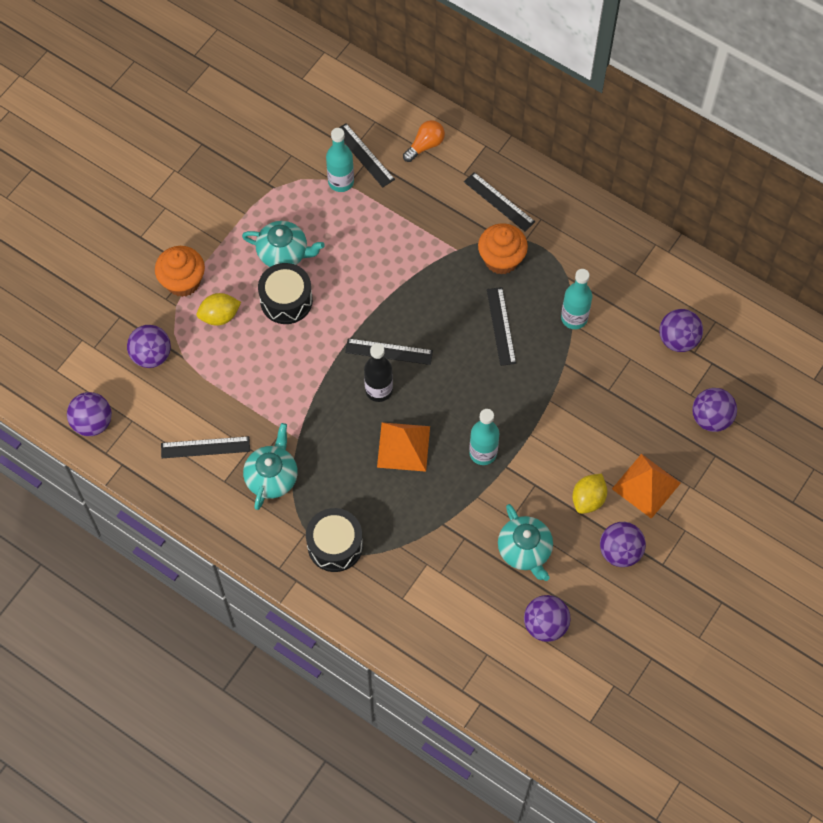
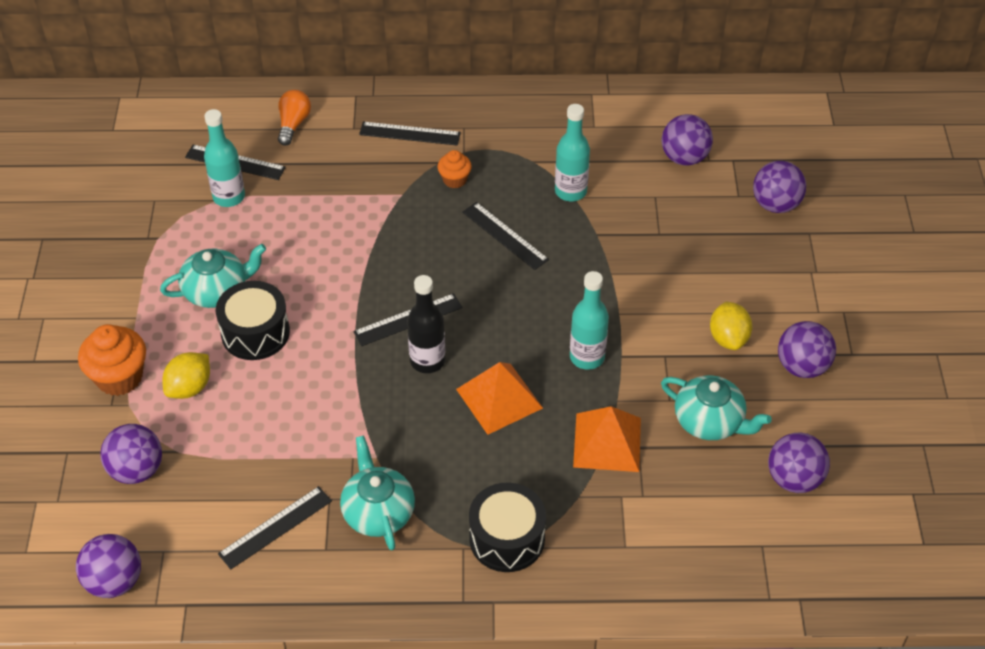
camera: 35 degrees left, 15 degrees down
(501, 259) = (454, 180): orange cupcake -> orange cupcake, size x0.57
(646, 485) = (771, 294): orange pyramid -> orange pyramid (607, 442)

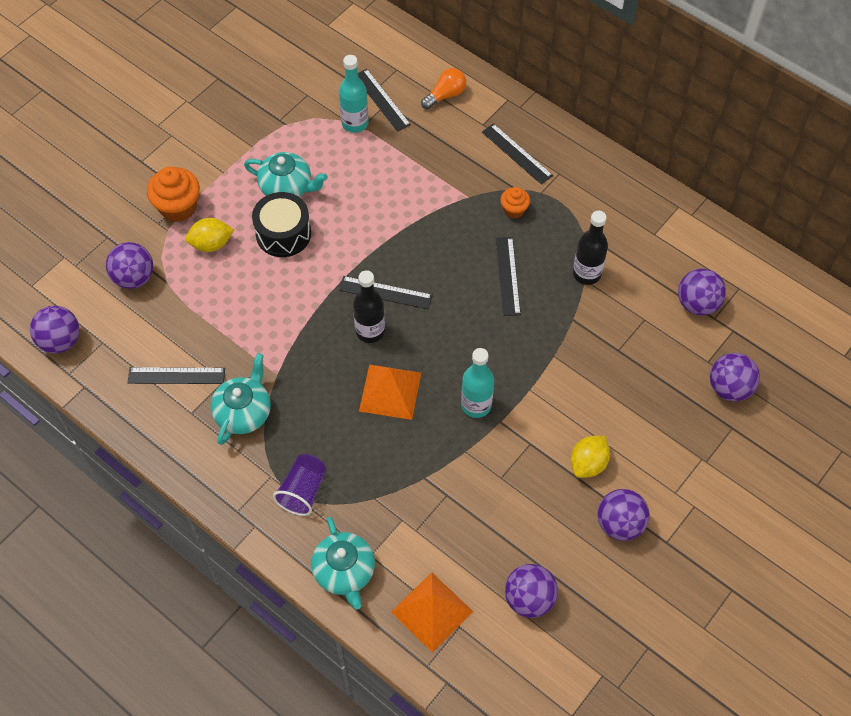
camera: 40 degrees right, 10 degrees up
(507, 538) = (303, 491): black drum -> purple cup
(570, 191) = (586, 274): turquoise bottle -> black bottle
(607, 442) = (430, 475): orange pyramid -> orange pyramid (432, 611)
(710, 421) = (513, 514): turquoise teapot -> turquoise teapot (344, 572)

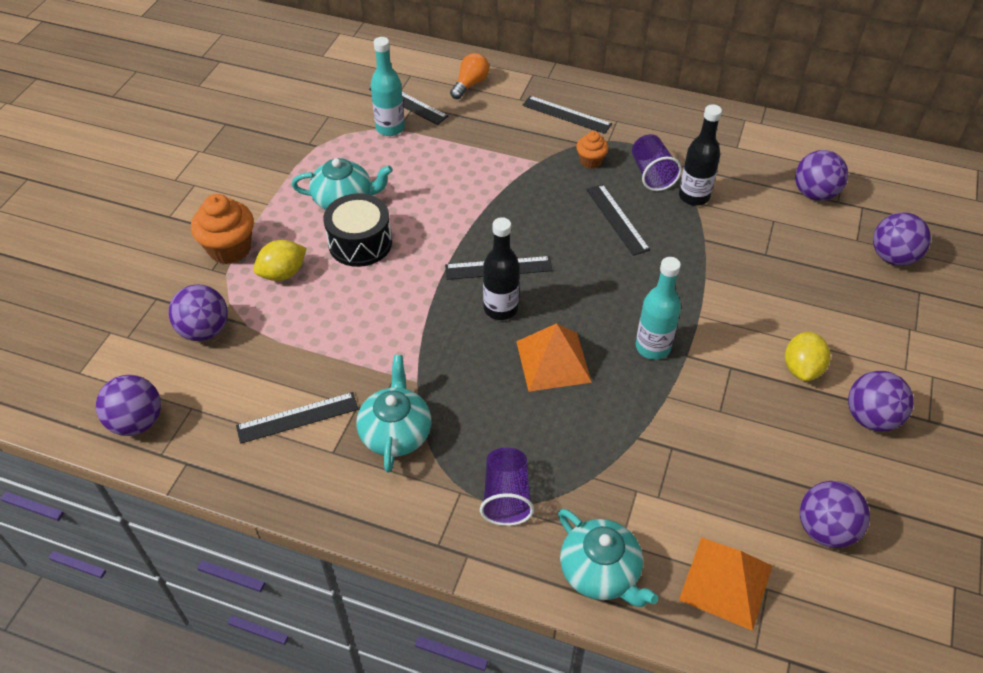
camera: 20 degrees left, 10 degrees down
(561, 240) = (652, 174): none -> purple cup

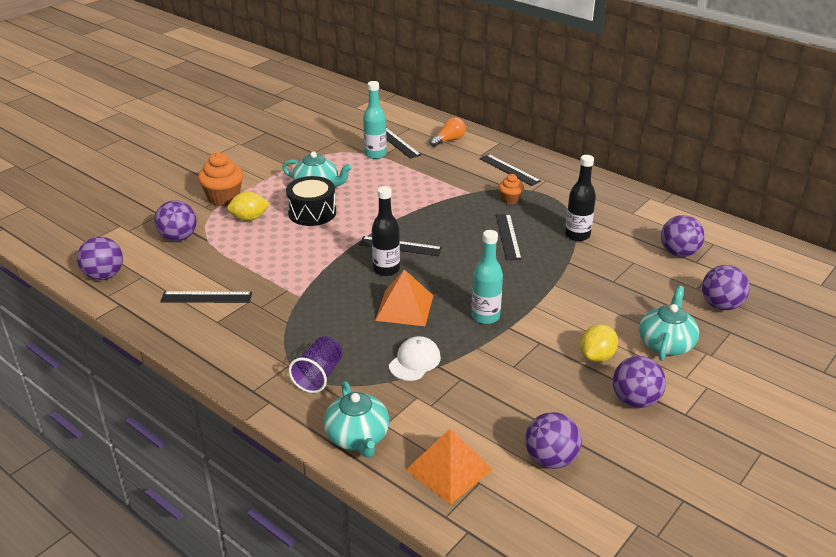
camera: 20 degrees right, 15 degrees down
(396, 432) = (266, 321): turquoise teapot -> turquoise teapot (666, 343)
(607, 438) = (414, 361): none -> white cap
(652, 174) = (552, 216): purple cup -> none

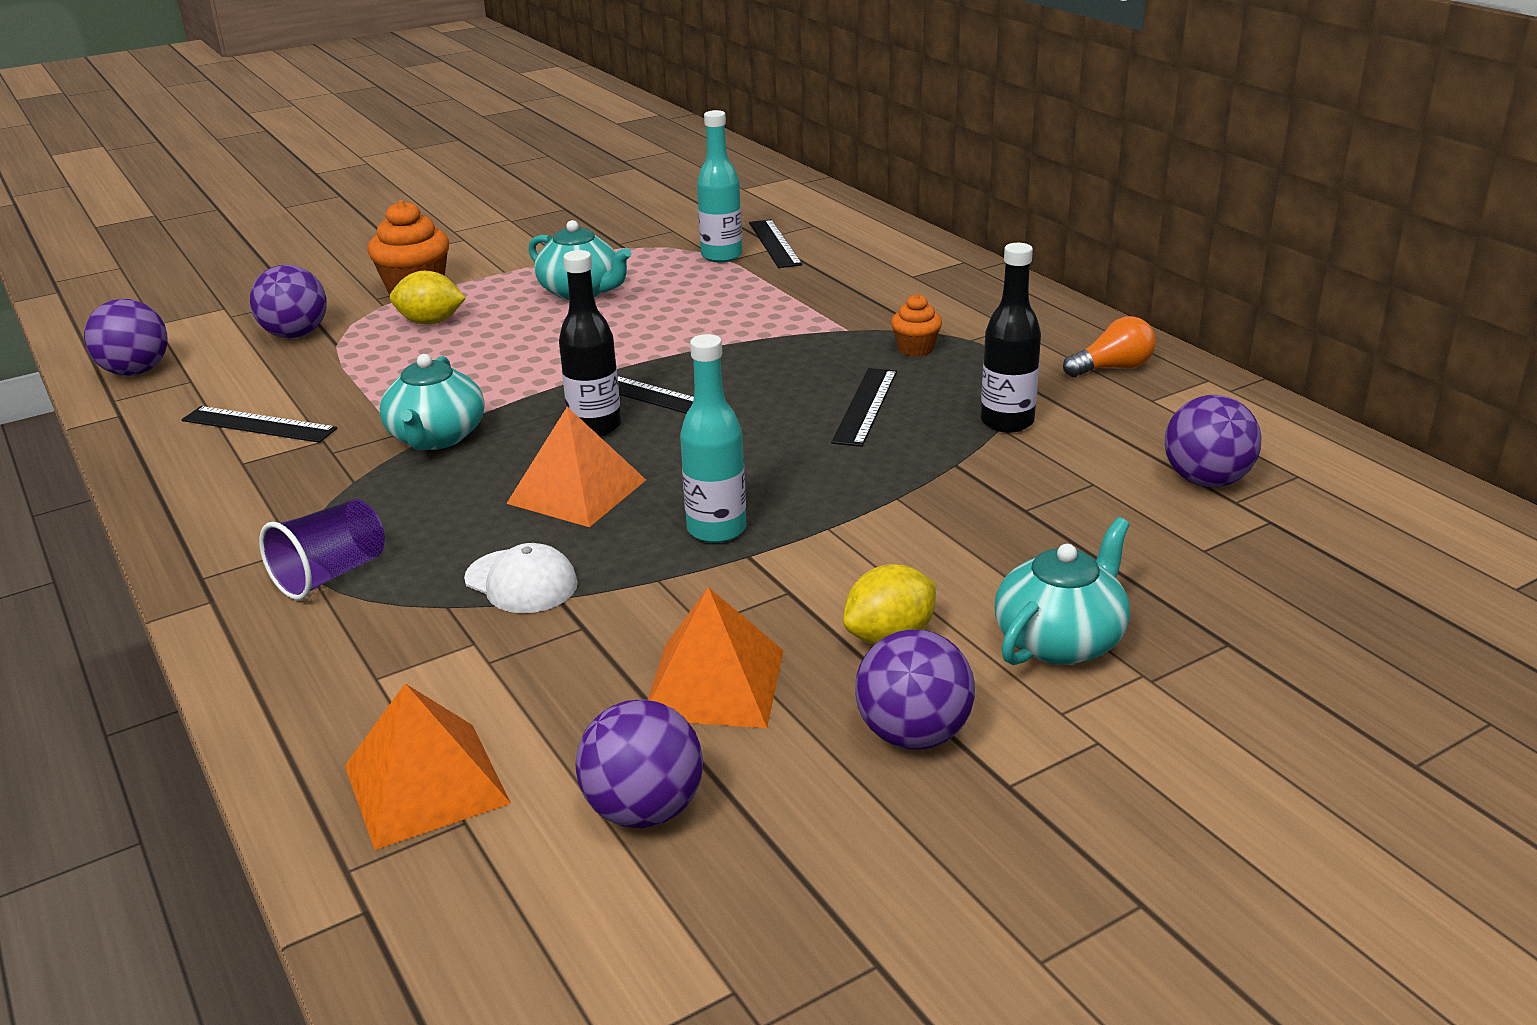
camera: 20 degrees right, 5 degrees down
(312, 212) = (541, 326): black drum -> none
(358, 437) = (308, 690): turquoise teapot -> turquoise teapot (436, 438)
(414, 361) = (521, 581): white cap -> white cap turned 75 degrees clockwise
(449, 140) = (871, 249): orange light bulb -> orange light bulb (1112, 368)
(509, 170) = (951, 303): black ruler -> none
(538, 394) = (714, 684): none -> orange pyramid
(721, 305) = (1239, 589): purple ball -> none

